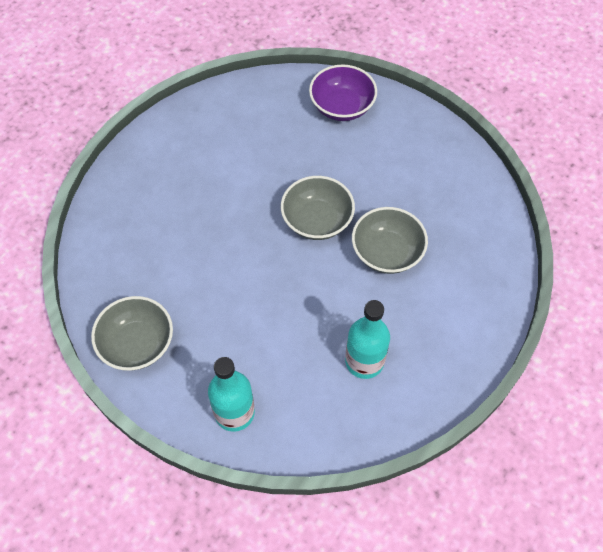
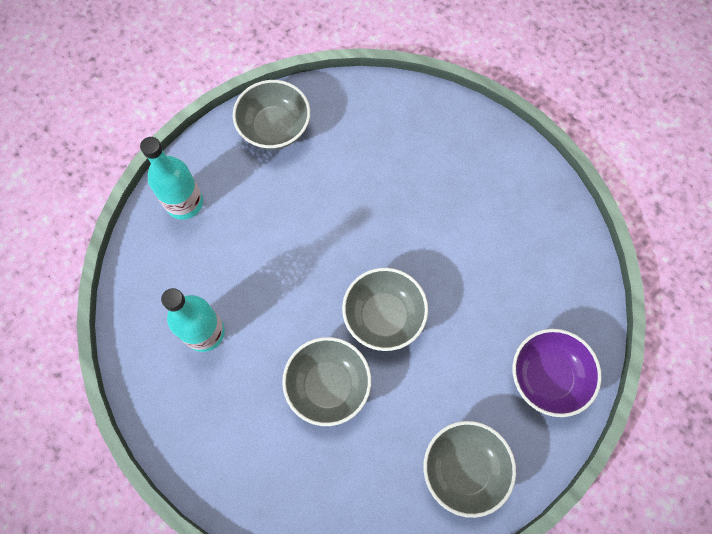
camera: 100 degrees right, 10 degrees up
(426, 151) = (464, 469): none -> grey bowl

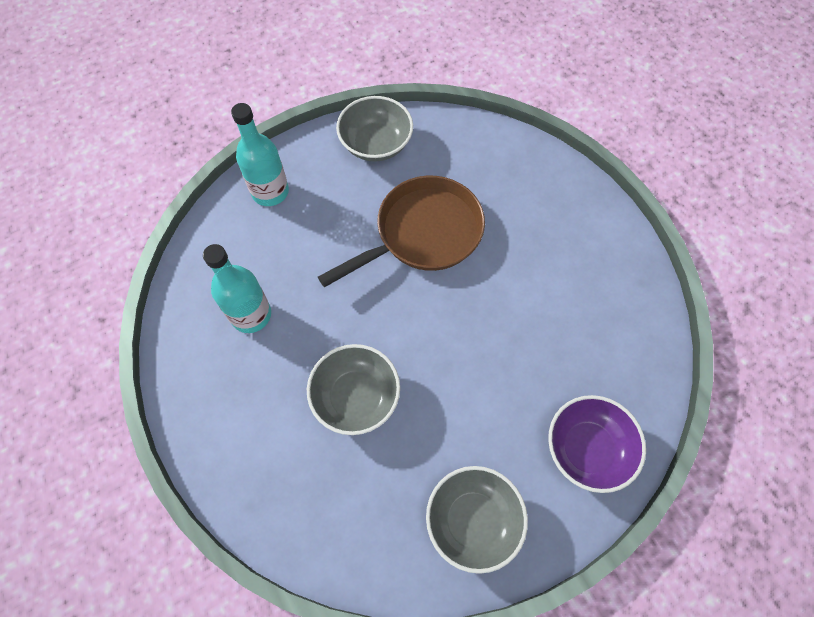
camera: 15 degrees right, 5 degrees down
(346, 209) = (423, 233): none -> brown pan
(383, 316) = (431, 343): grey bowl -> none

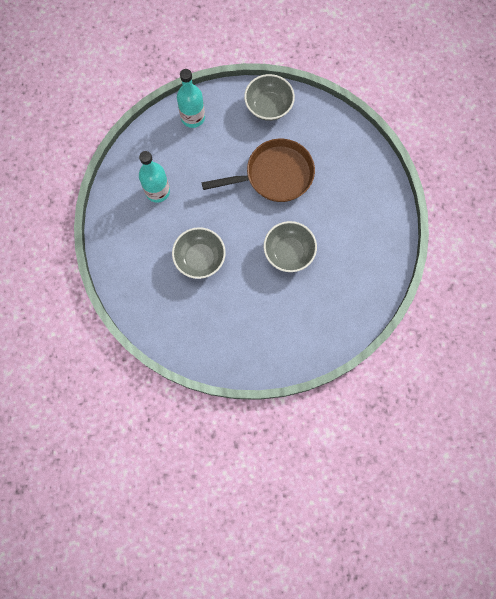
camera: 20 degrees right, 10 degrees up
(473, 520) = (238, 344): grey bowl -> grey bowl (289, 252)
(587, 449) = (315, 330): purple bowl -> none

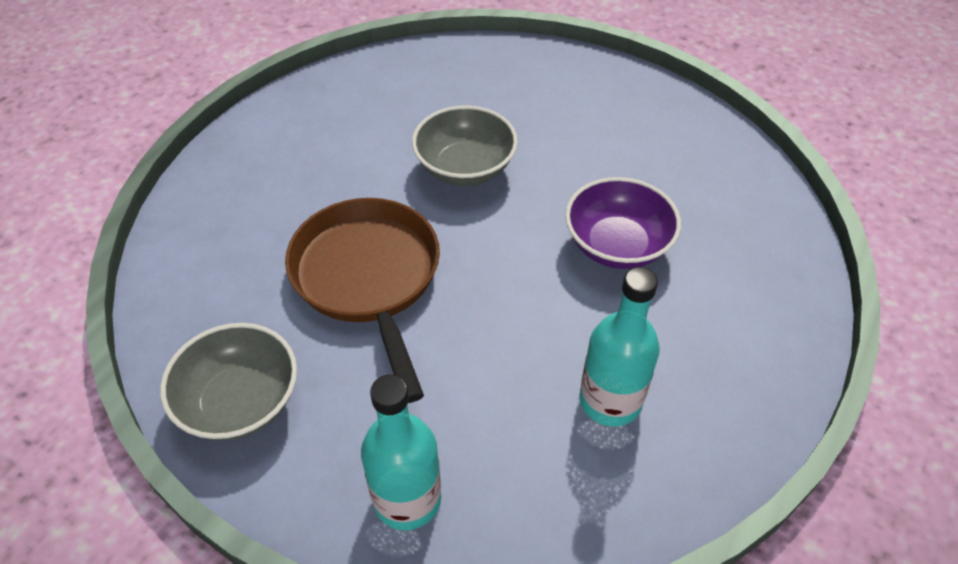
camera: 140 degrees left, 25 degrees down
(200, 258) = (617, 245): grey bowl -> purple bowl
(274, 175) = (368, 278): brown pan -> brown pan turned 45 degrees clockwise

